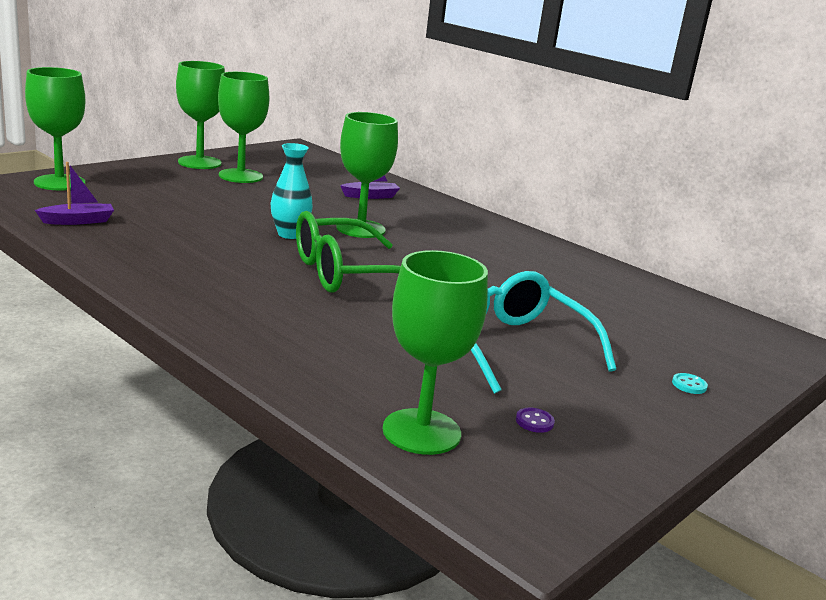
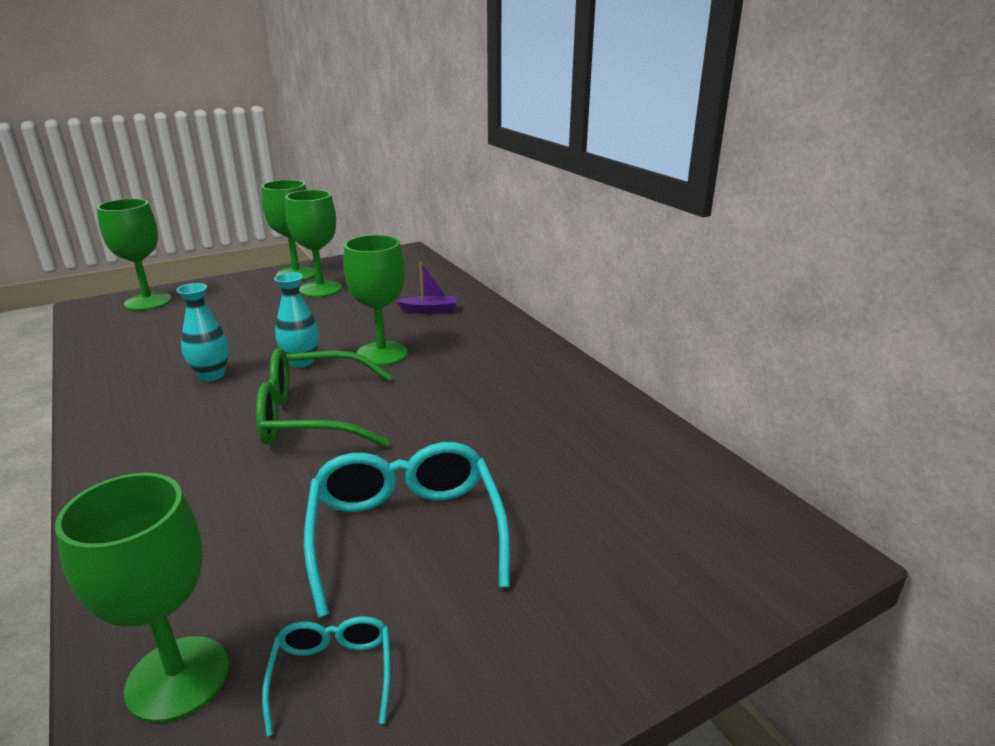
camera: 20 degrees right, 5 degrees up
(78, 221) = (119, 346): purple boat -> none
(211, 244) = (211, 375): none -> turquoise vase
(534, 422) = (332, 674): purple button -> turquoise glasses
(689, 385) = (598, 621): turquoise button -> none

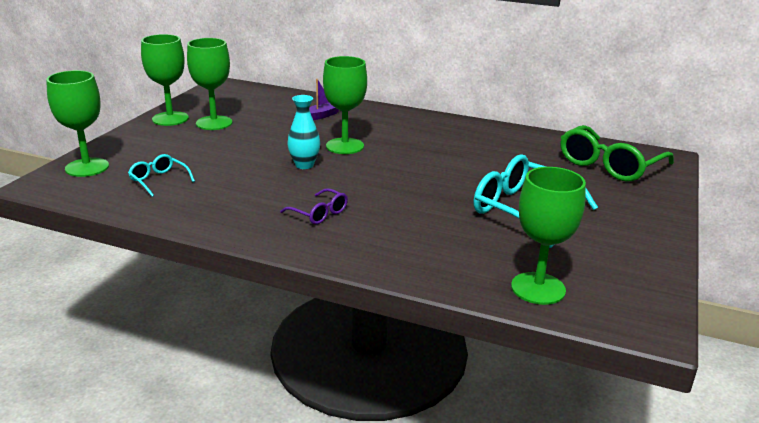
camera: 40 degrees left, 0 degrees up
(199, 426) = (319, 213): none -> purple glasses
(211, 375) = (262, 190): turquoise vase -> none
(312, 416) = (375, 186): green glasses -> green glasses (609, 165)
(332, 674) = (588, 259): turquoise glasses -> turquoise glasses (159, 180)

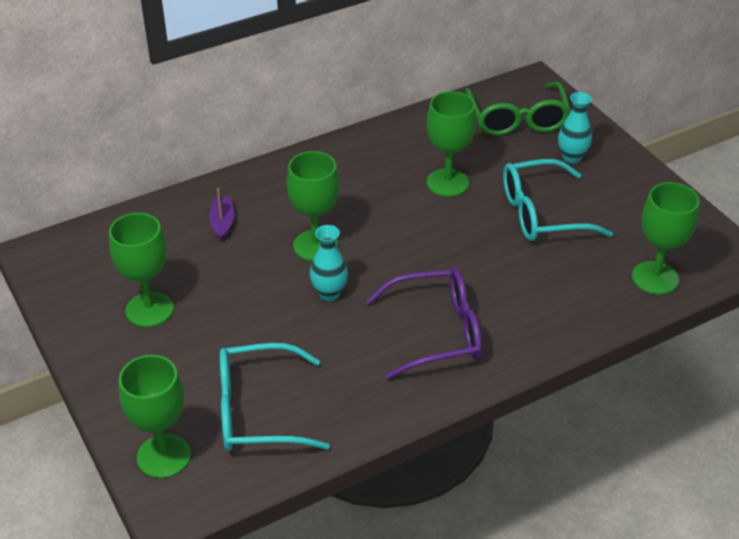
camera: 50 degrees left, 15 degrees up
(159, 180) = (257, 411): turquoise glasses -> turquoise glasses, size x1.98
(170, 119) = (95, 339): green goblet -> green goblet (447, 183)
(319, 213) = (437, 332): purple glasses -> purple glasses, size x1.98
(613, 200) = (571, 157): none -> turquoise vase

